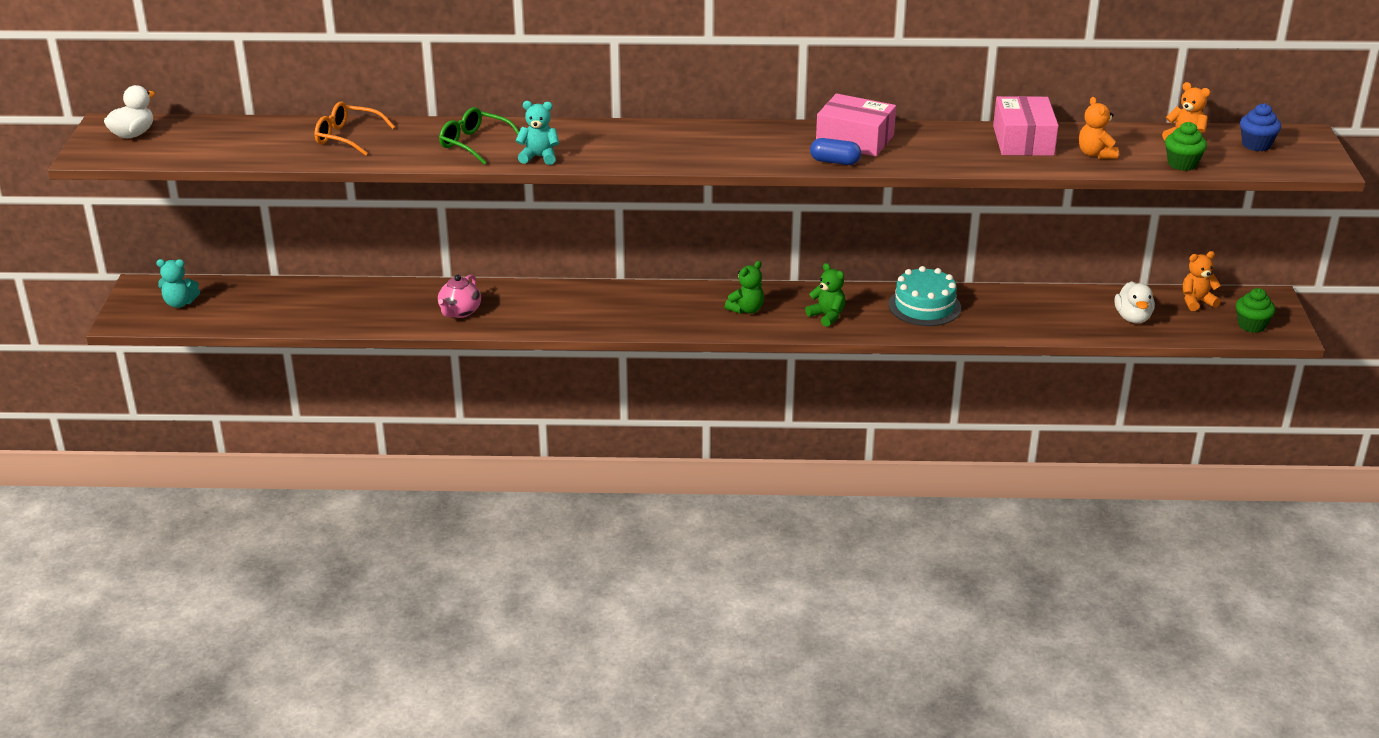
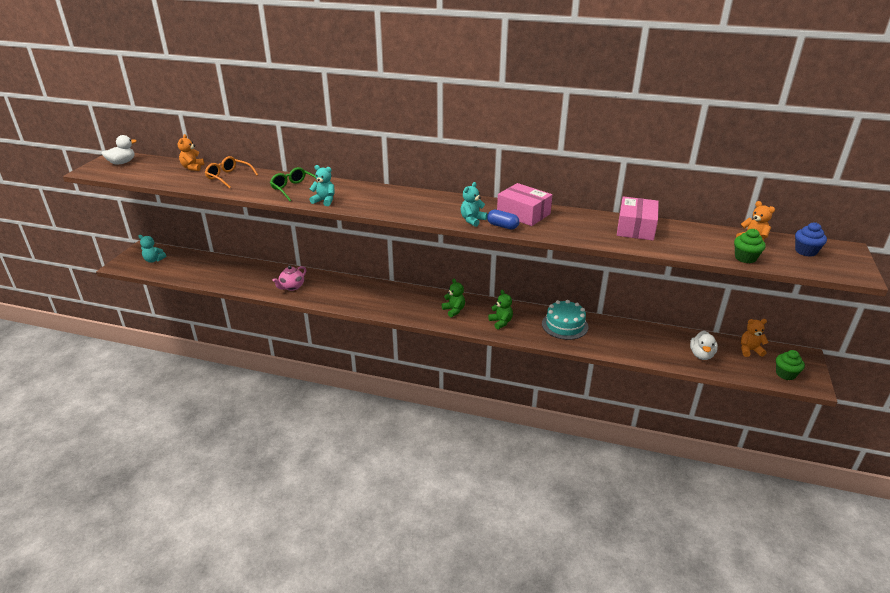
camera: 15 degrees right, 0 degrees up
(746, 309) = (454, 310): green teddy bear -> green teddy bear turned 90 degrees counterclockwise
(786, 159) = (472, 220): none -> turquoise teddy bear
(1095, 154) = (683, 243): orange teddy bear -> orange teddy bear (192, 168)

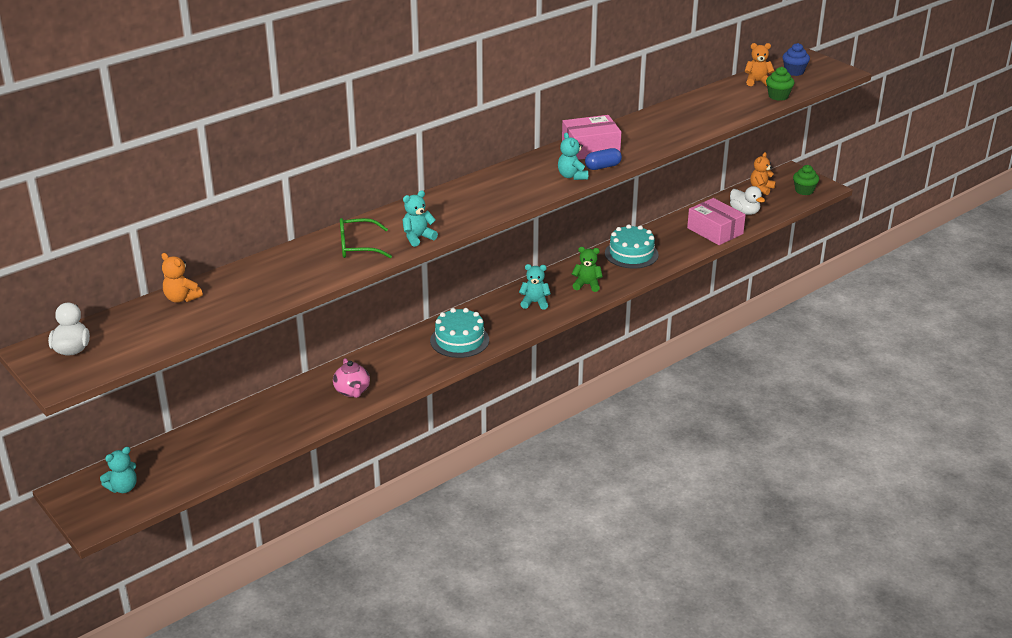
camera: 55 degrees left, 0 degrees up
(228, 177) = (255, 280): orange glasses -> none
(380, 300) = (459, 340): none -> turquoise cake
(454, 310) = (534, 302): green teddy bear -> turquoise teddy bear
(636, 228) = (680, 113): pink box -> pink box (715, 231)

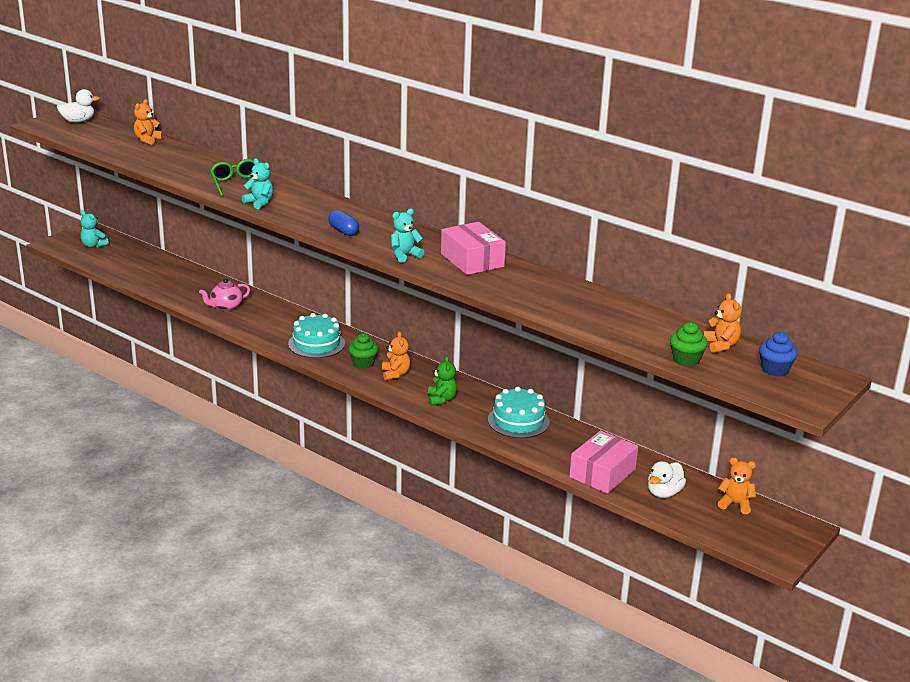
camera: 75 degrees right, 5 degrees down
(534, 302) = (395, 374): turquoise teddy bear -> orange teddy bear
(602, 167) = (433, 268): blue capsule -> blue capsule (343, 231)
(804, 191) = (755, 539): green cupcake -> green cupcake (363, 363)

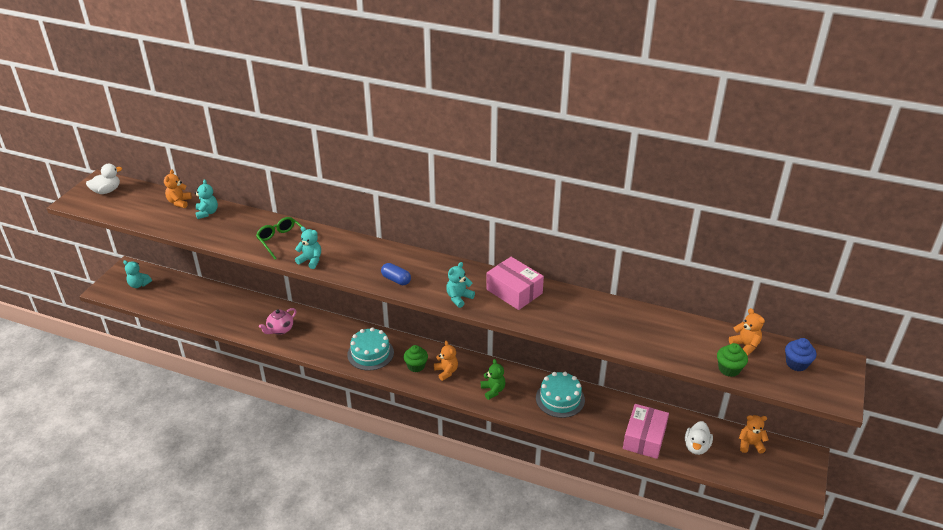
camera: 15 degrees left, 10 degrees up
(172, 152) = (207, 213): none -> turquoise teddy bear

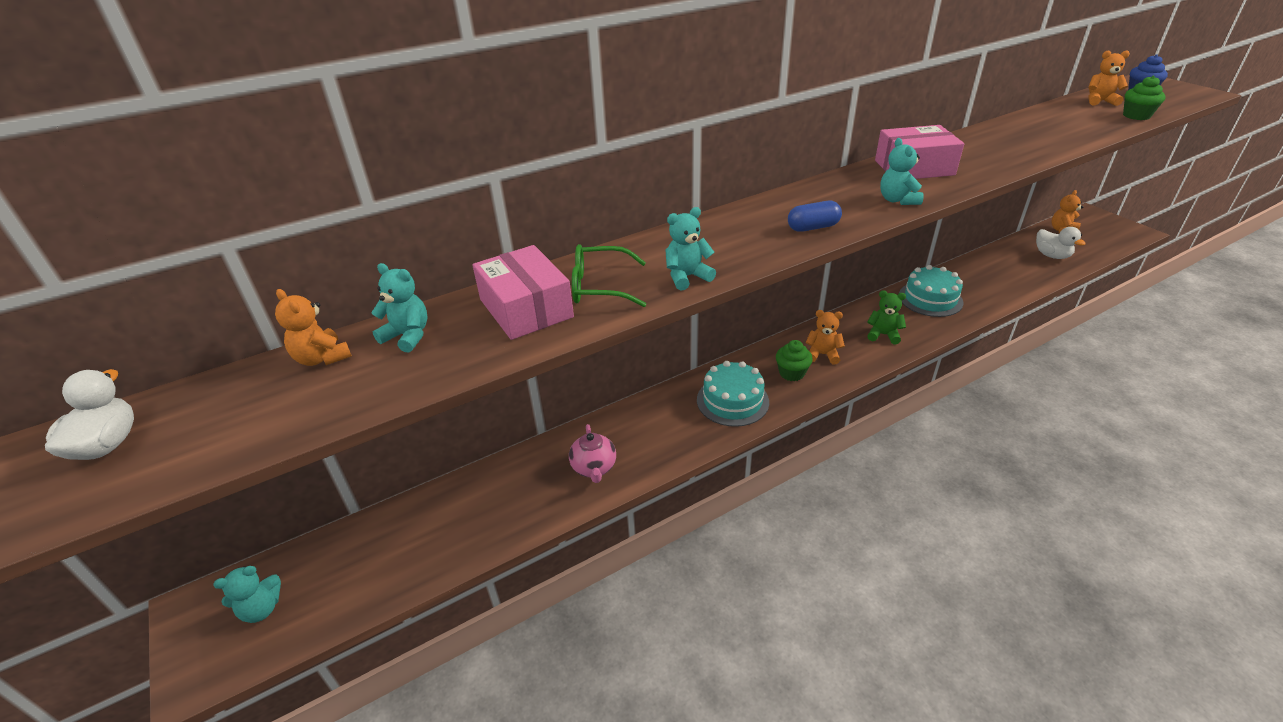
camera: 50 degrees left, 0 degrees up
(644, 438) = (1023, 276): pink box -> pink box (526, 308)

